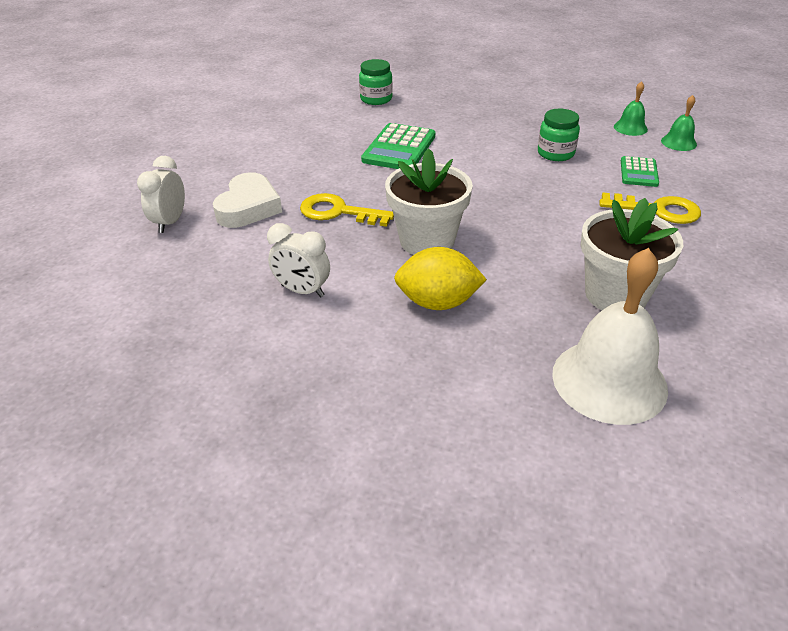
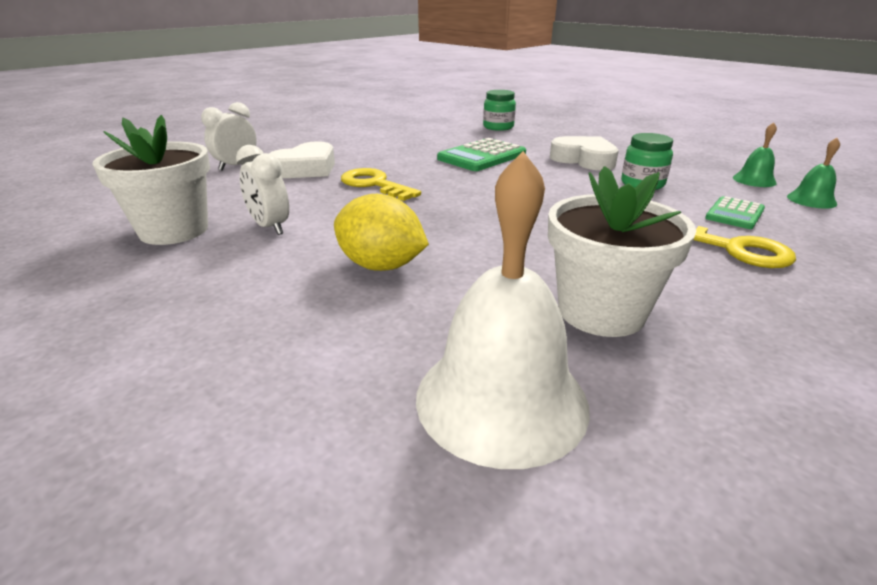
camera: 25 degrees right, 10 degrees down
(427, 241) = (430, 218): white flower pot -> white flower pot (174, 230)
(489, 132) = (584, 160): none -> white heart

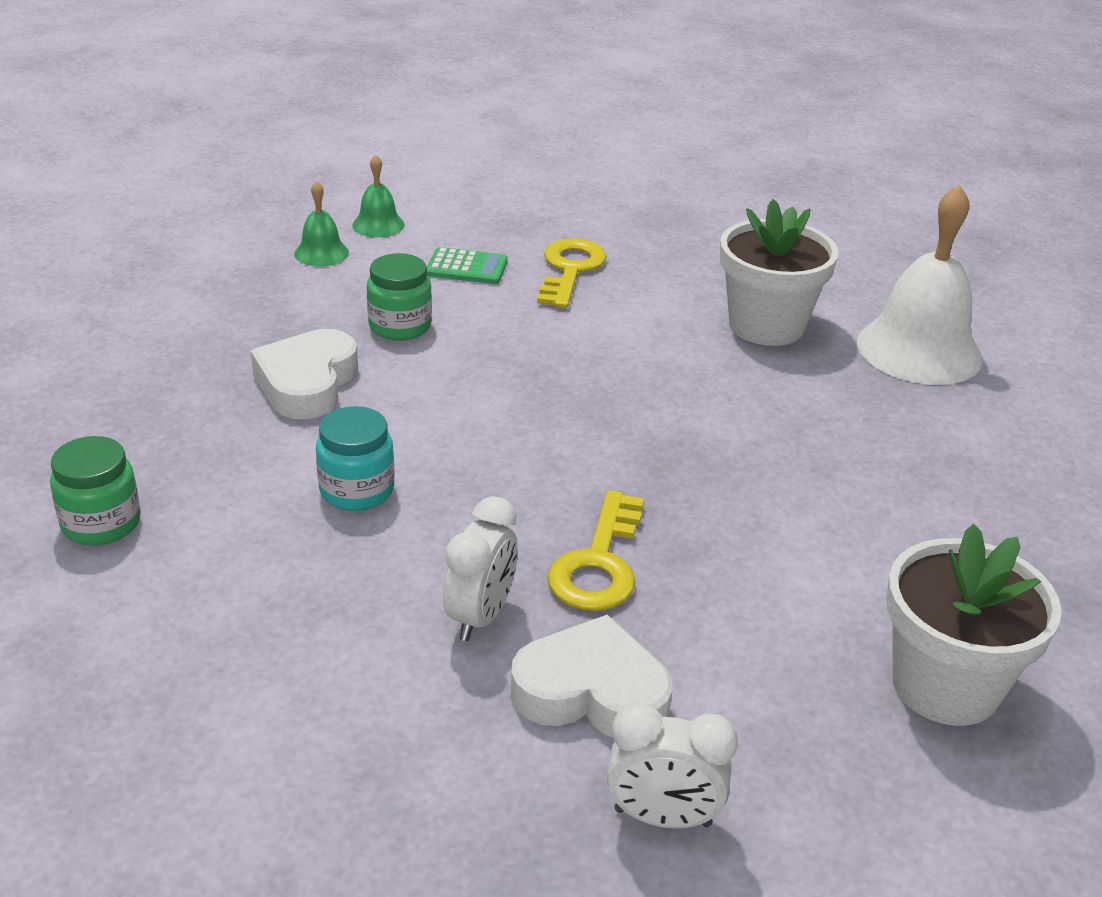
camera: 120 degrees left, 5 degrees up
(270, 227) = (837, 593): white clock -> white clock (480, 616)
(381, 266) = (824, 459): yellow lemon -> none
(482, 156) = (357, 490): green calculator -> turquoise jar

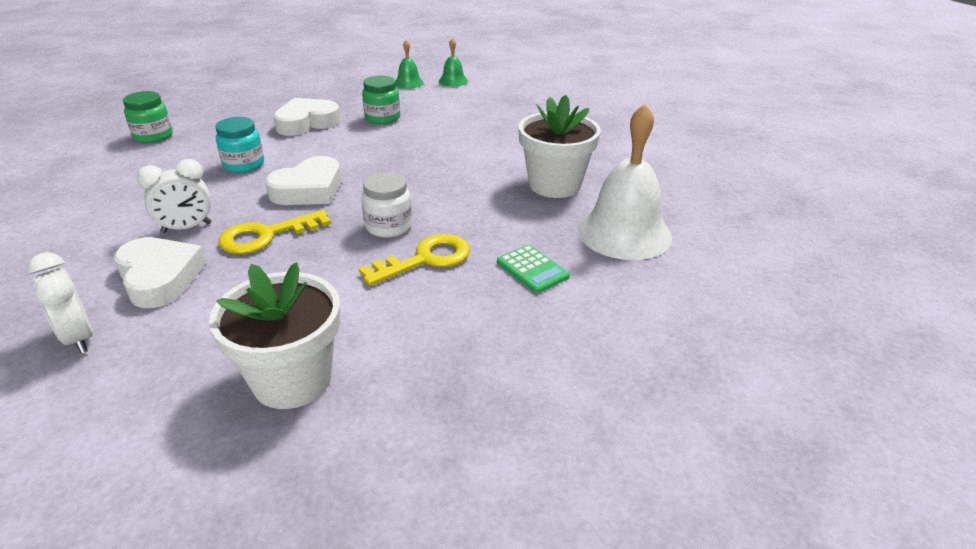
camera: 45 degrees right, 0 degrees up
(467, 267) = (456, 108): green calculator -> green calculator (532, 269)
(521, 477) = (309, 190): none -> white heart
(570, 270) = (502, 125): yellow key -> yellow key (426, 259)
(705, 470) = (388, 226): none -> white jar

